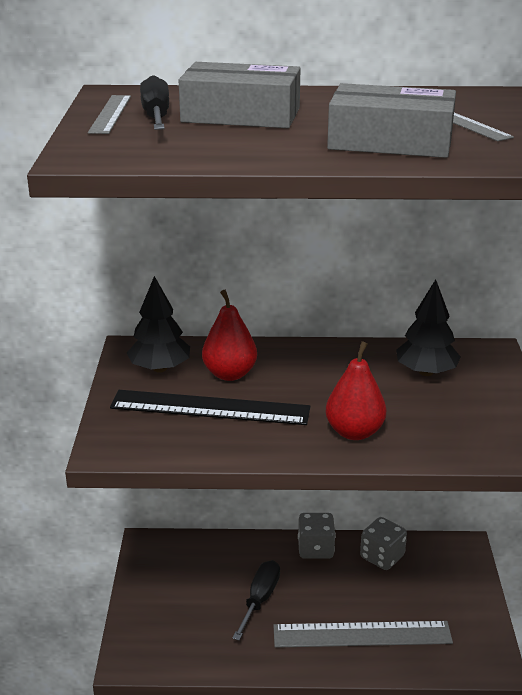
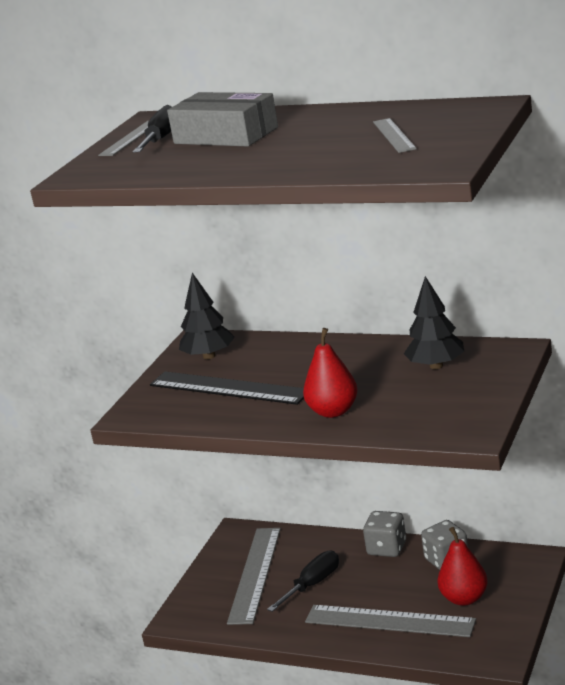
camera: 25 degrees right, 5 degrees down
(192, 593) = (255, 574): none -> grey ruler
(230, 374) = (263, 362): red pear -> red pear (464, 598)
(390, 142) = (312, 156): grey box -> none

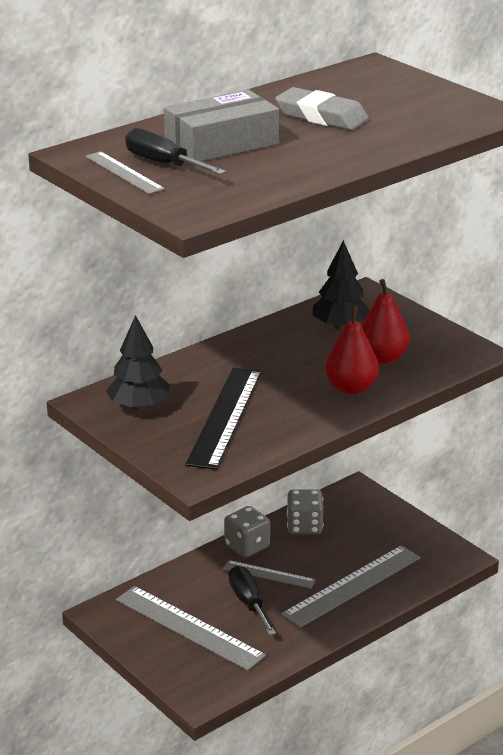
camera: 65 degrees left, 5 degrees up
(228, 388) = (225, 417): black ruler -> black ruler turned 45 degrees counterclockwise
(332, 135) = (321, 116): none -> grey eraser
(394, 135) = (376, 103): grey ruler -> grey ruler (269, 574)
(464, 598) = (367, 540): red pear -> red pear (382, 358)

